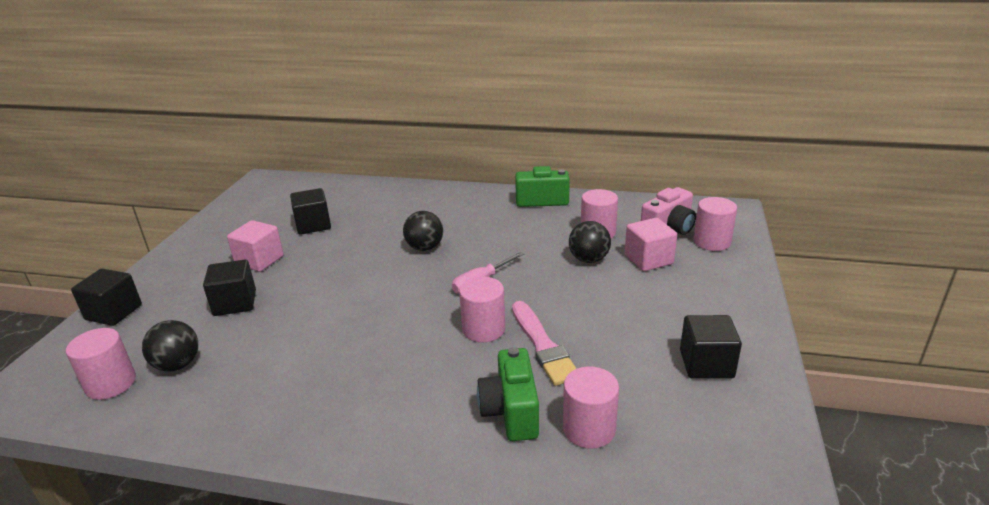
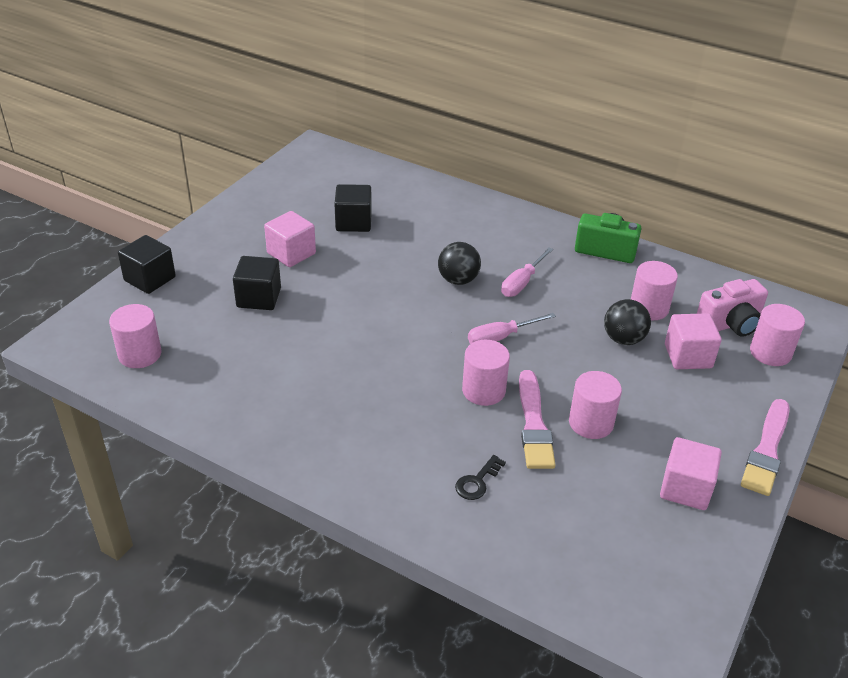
camera: 15 degrees right, 10 degrees up
(177, 365) = (197, 351): black ball -> none
(482, 237) = (522, 283): none -> pink screwdriver
(511, 412) = (477, 482): green camera -> black key
(589, 429) = (541, 518): pink cylinder -> pink cylinder (591, 423)
(706, 364) = (685, 488): black cube -> pink cube
(754, 314) = (767, 450): none -> pink brush

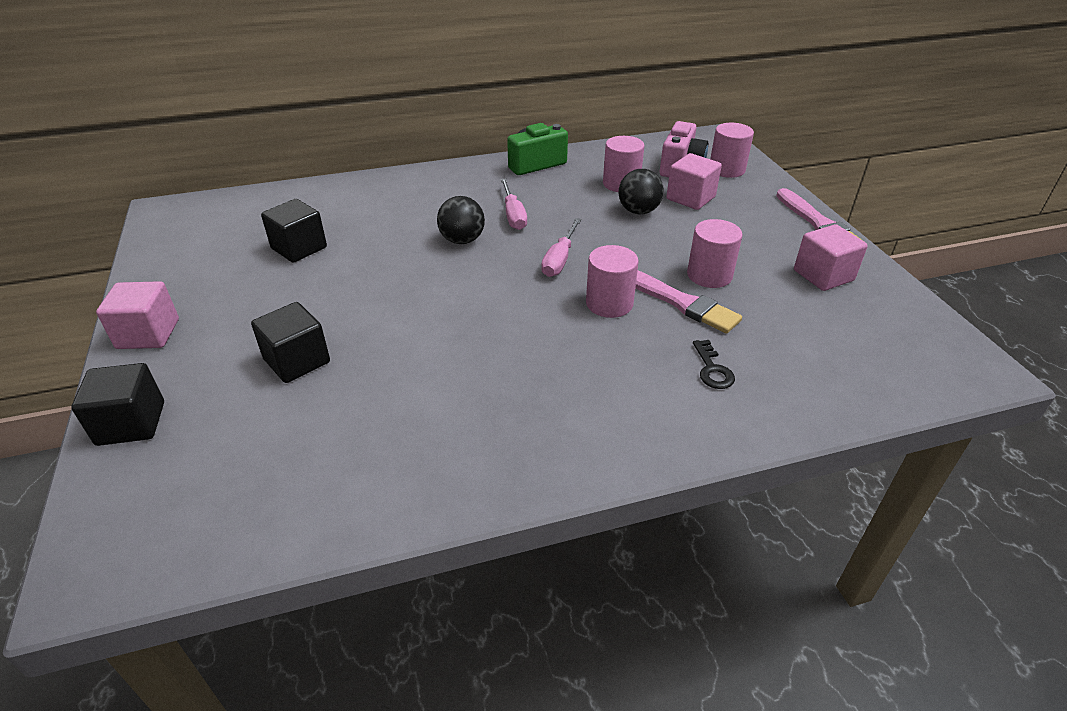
camera: 45 degrees left, 0 degrees up
(140, 354) = (233, 504): pink cylinder -> none
(291, 253) = (273, 305): pink cube -> pink cube (148, 334)

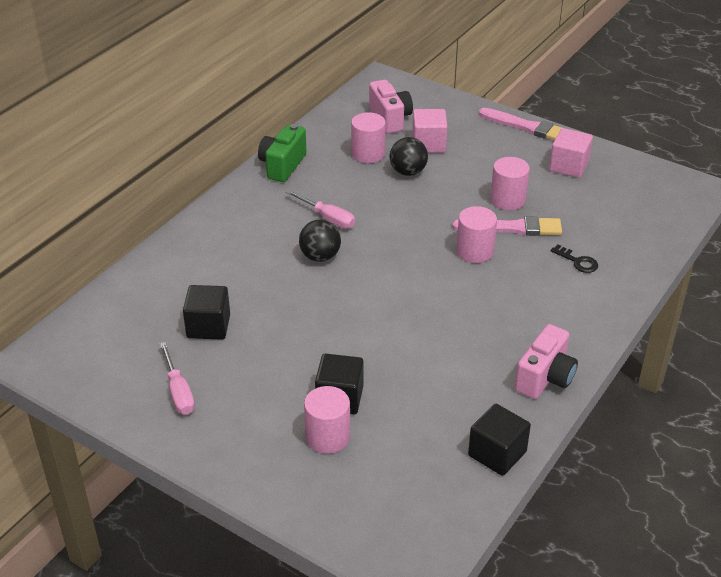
camera: 40 degrees left, 0 degrees up
(131, 423) = (298, 496): black cube -> black cube (497, 453)
(148, 334) = (205, 445): pink cube -> none
(508, 467) = (545, 378): none -> pink camera
(560, 260) = (405, 236): pink screwdriver -> pink screwdriver (178, 391)
(727, 169) = (424, 107): pink cylinder -> pink cylinder (328, 437)

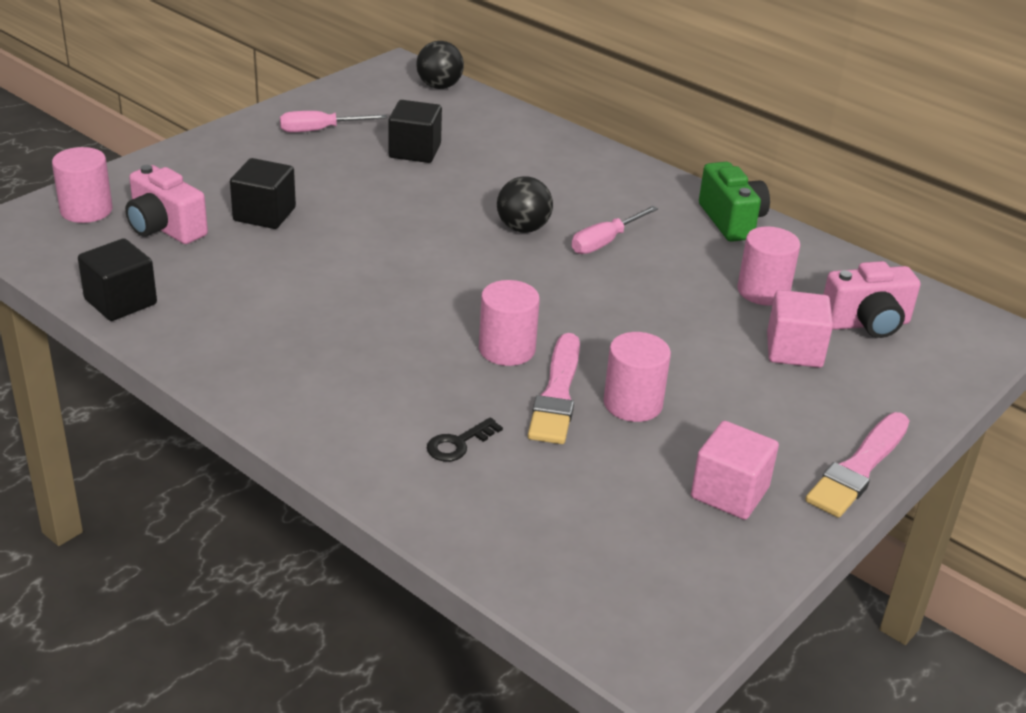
camera: 95 degrees right, 5 degrees down
(282, 165) = (731, 221): green camera -> green camera turned 45 degrees clockwise
(328, 437) = (210, 201): pink cylinder -> pink cylinder (86, 210)
(408, 172) = (714, 320): black ball -> black ball (439, 86)
(545, 378) = (224, 361): pink camera -> pink camera (165, 228)

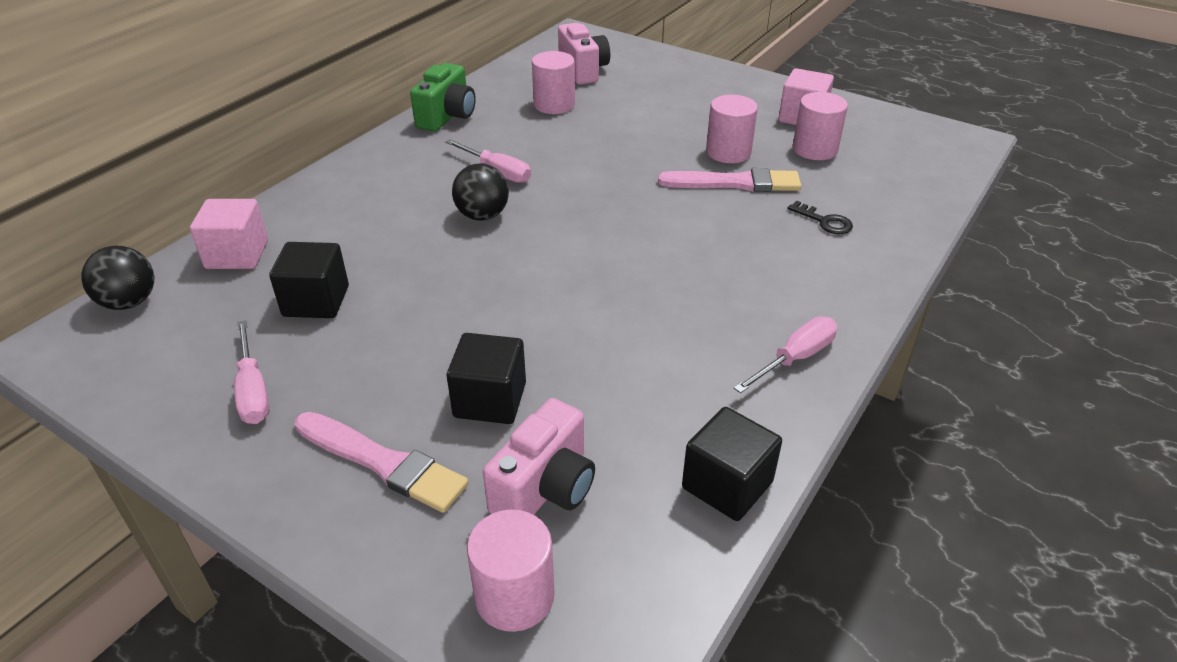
camera: 95 degrees left, 5 degrees up
(240, 366) = (795, 358): none -> pink screwdriver
(507, 349) = (687, 209): pink cylinder -> pink cylinder (815, 149)
(731, 221) = (447, 116): green camera -> green camera turned 135 degrees clockwise
(794, 350) = (629, 95): pink cube -> pink cube (237, 255)
(859, 468) = (748, 78): pink brush -> pink brush (383, 463)

